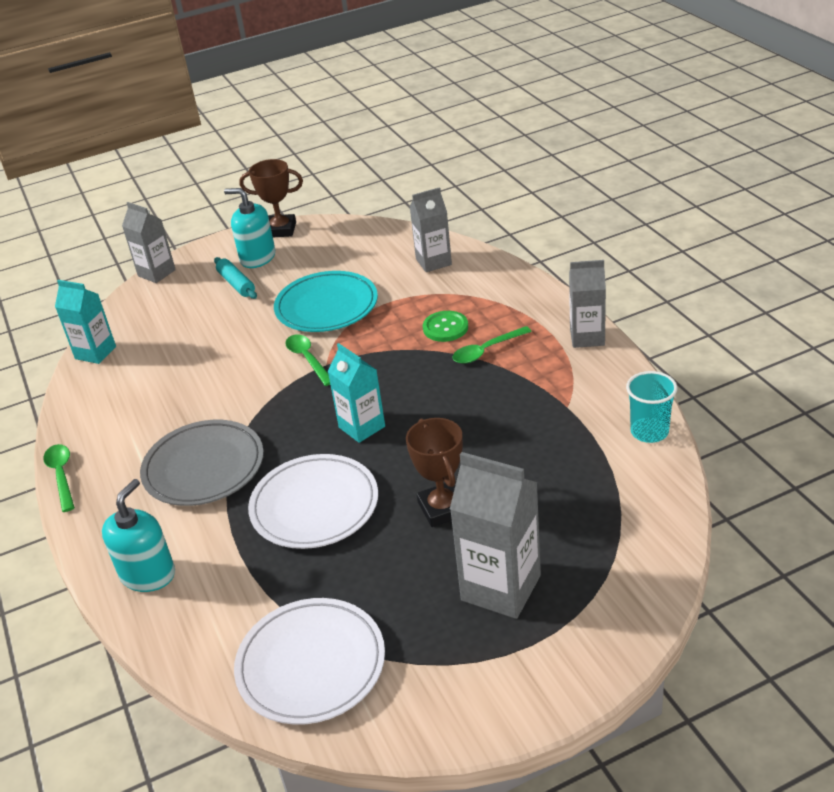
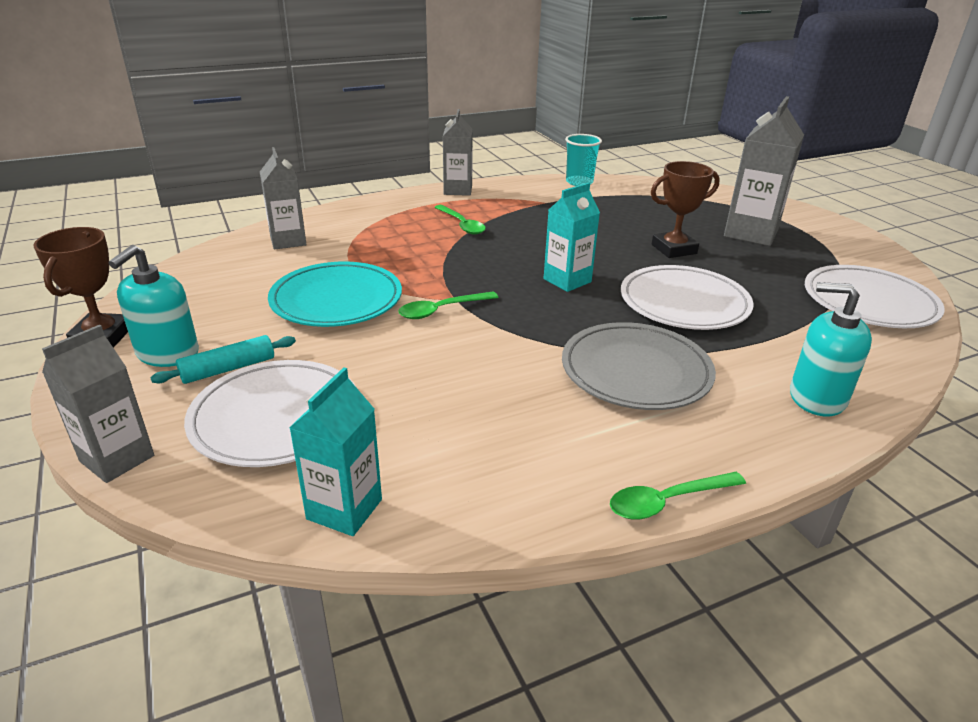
camera: 95 degrees left, 5 degrees down
(180, 313) = (276, 418): none -> white plate
(445, 328) = (416, 239): green button -> none

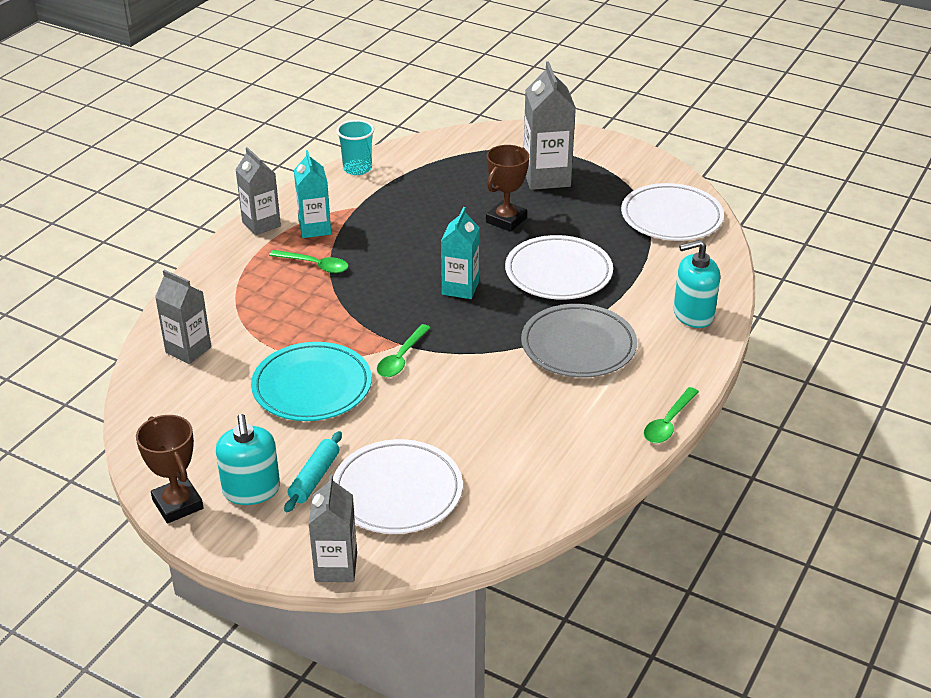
camera: 35 degrees left, 5 degrees up
(344, 509) = (510, 518): turquoise carton -> turquoise carton (314, 228)

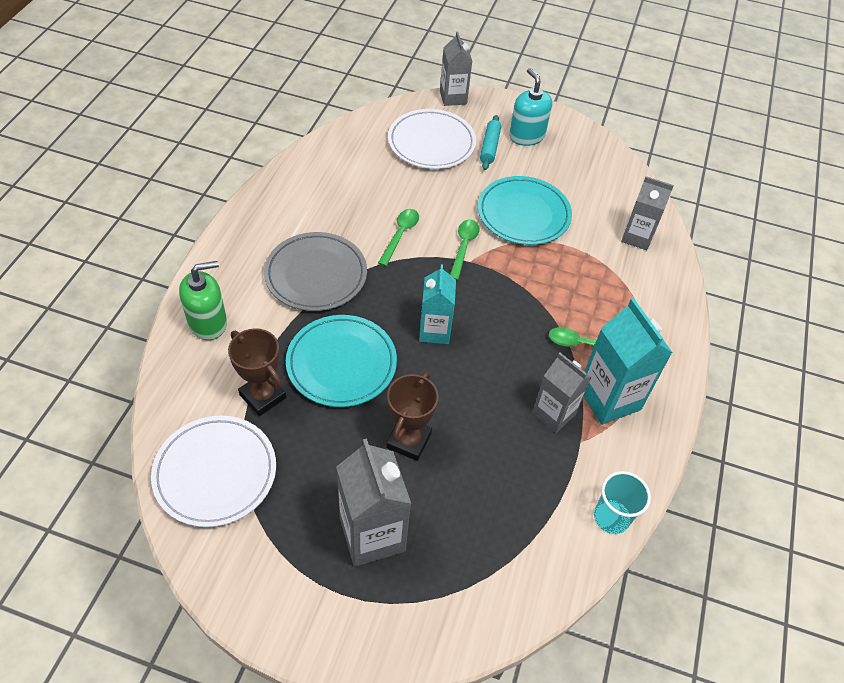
camera: 165 degrees right, 15 degrees up
(177, 504) = (567, 124): brown trophy -> brown trophy (263, 396)
(261, 224) = (666, 398): grey carton -> grey carton (554, 413)
(314, 228) = (609, 398): turquoise carton -> turquoise carton, size x1.51
(558, 272) = (341, 363): white plate -> turquoise plate
(668, 423) = (242, 209): green spoon -> green spoon (400, 235)
(693, 314) = (208, 323): turquoise soap dispenser -> green soap dispenser

